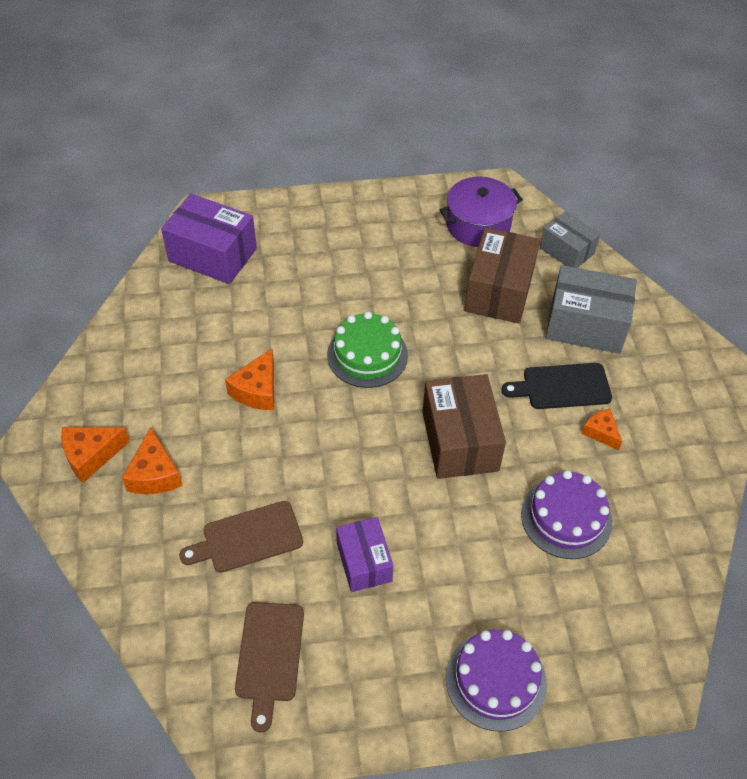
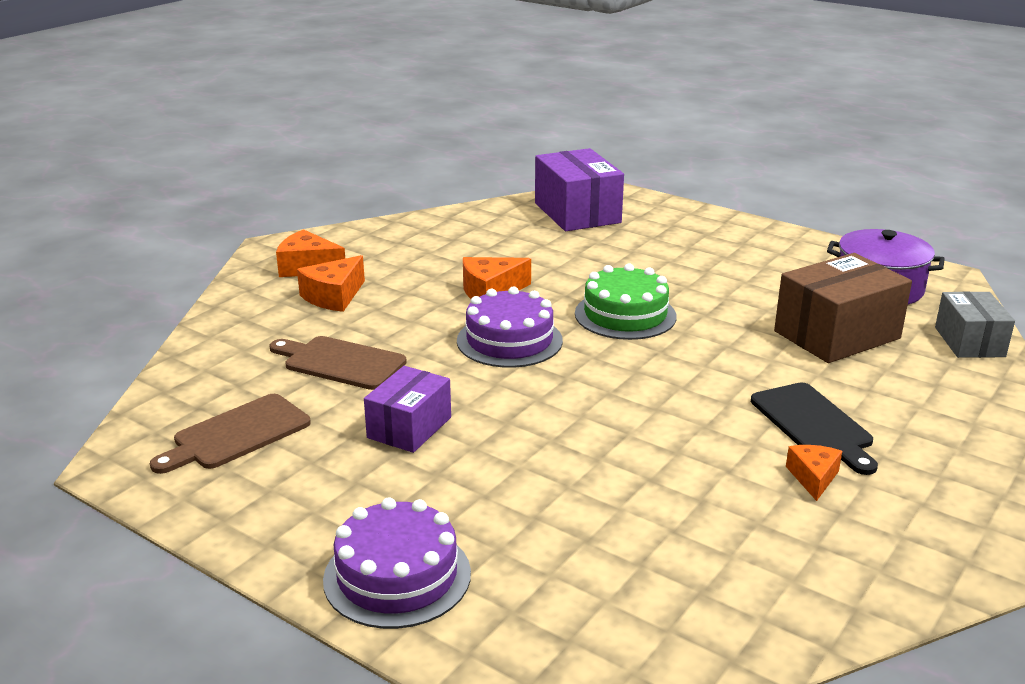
camera: 45 degrees right, 25 degrees down
(459, 441) = (632, 404): brown box -> none
(562, 386) = (813, 425): black cutting board -> black cutting board turned 150 degrees counterclockwise
(566, 518) = (667, 513): purple cake -> purple cake (509, 340)
(585, 325) = (914, 398): grey box -> none

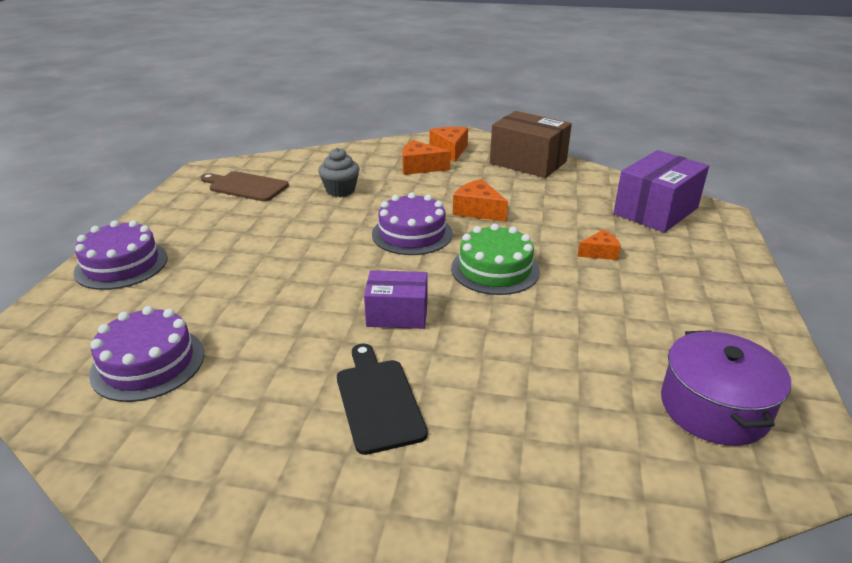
camera: 65 degrees right, 5 degrees up
(340, 362) = (340, 190): brown cutting board -> grey cupcake
(409, 427) = (277, 229): purple box -> purple box (397, 314)
(678, 565) = (148, 363): none -> purple cake
(813, 425) = (378, 400): black cutting board -> black cutting board turned 120 degrees clockwise
(813, 477) = (289, 413): orange cheese -> orange cheese (600, 253)
(836, 335) = (568, 391): brown box -> brown box (528, 162)
(969, 342) = (649, 502): grey box -> none

